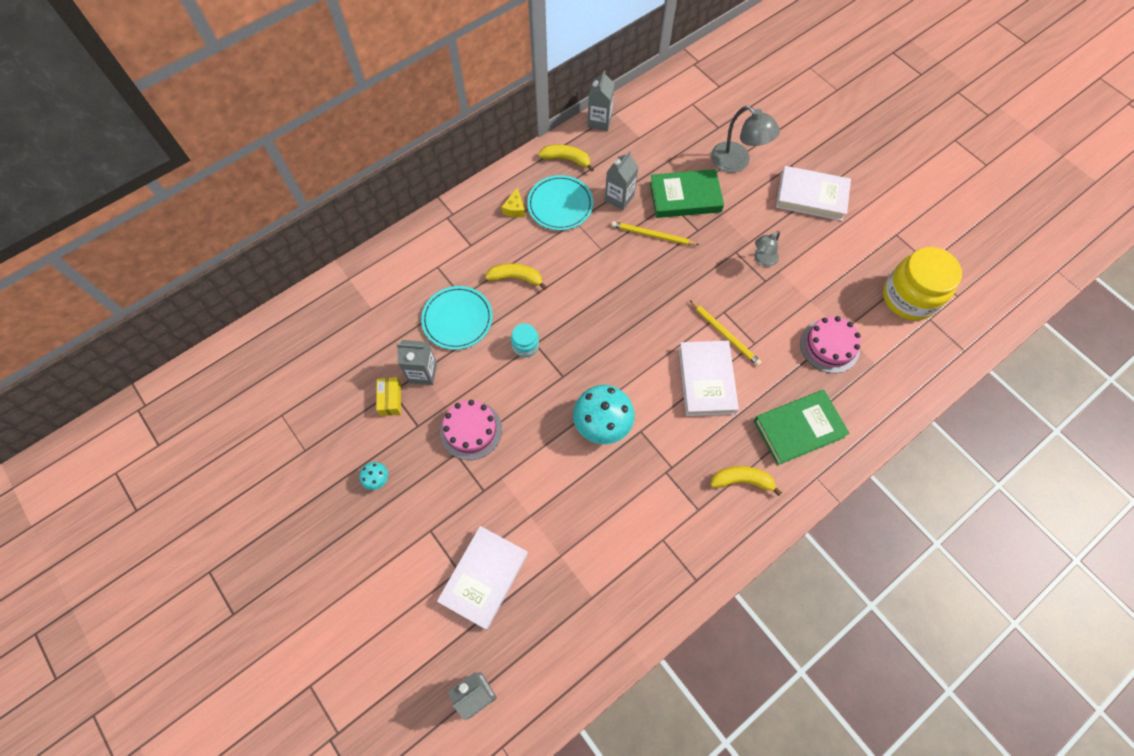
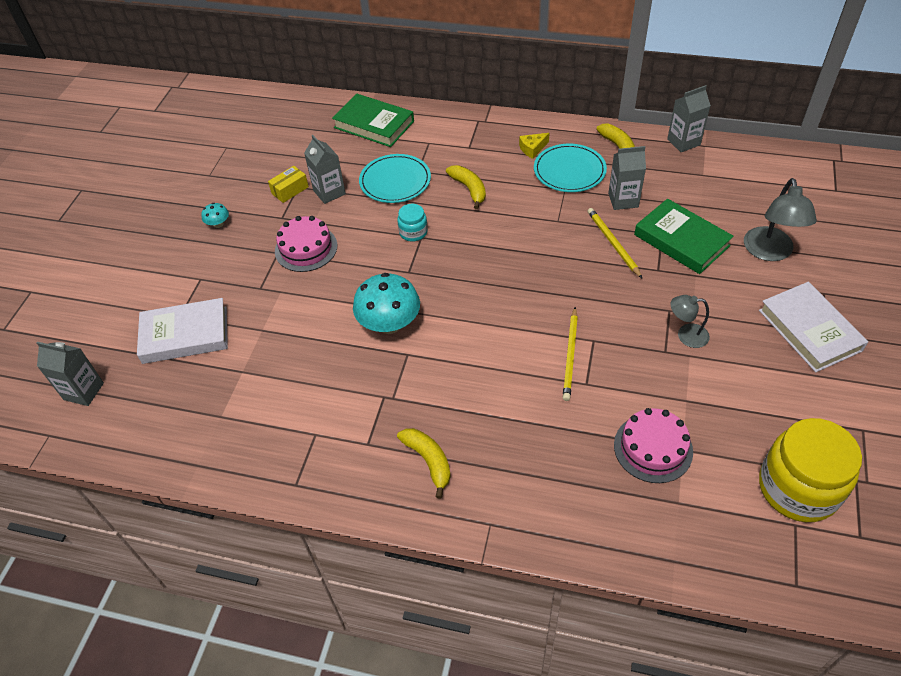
camera: 55 degrees right, 15 degrees down
(706, 380) = (507, 370): white book -> none
(798, 429) = (530, 476): green book -> green book (374, 124)

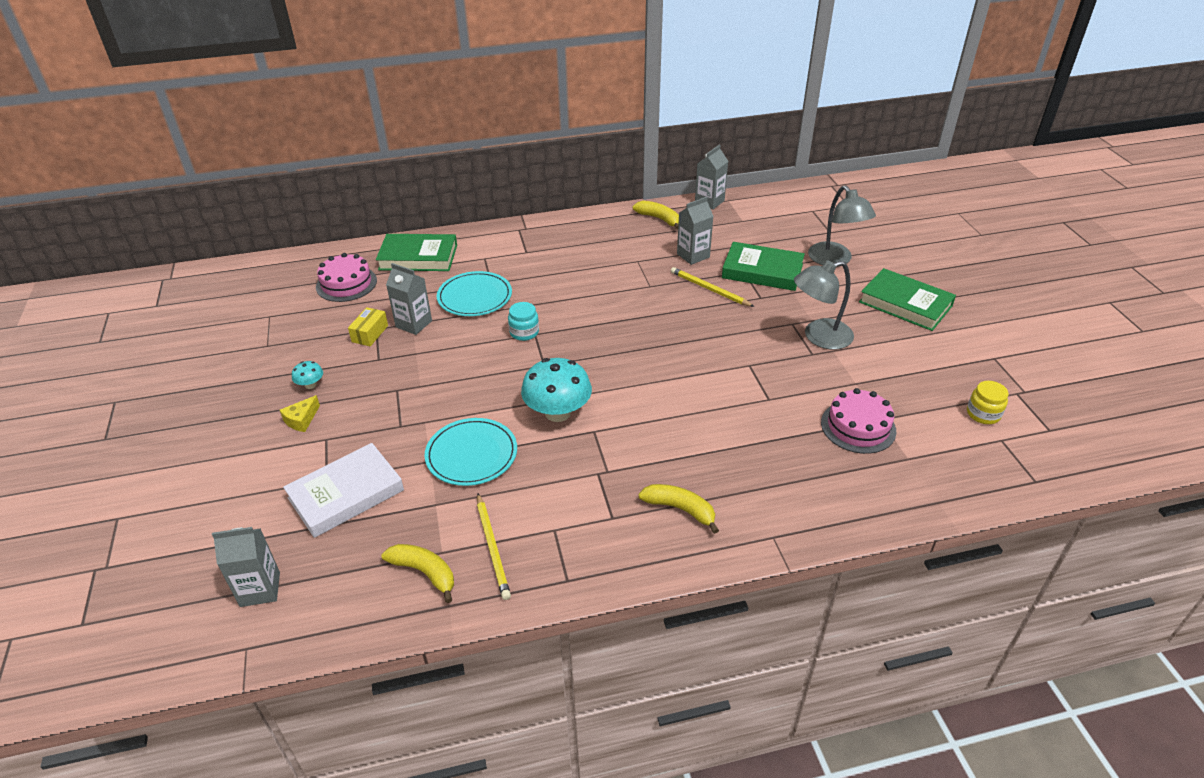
camera: 30 degrees left, 10 degrees down
(306, 248) = (424, 377): pink cake -> pink cake (346, 284)
(469, 189) = (551, 284): yellow banana -> yellow banana (424, 572)
(532, 149) = (586, 238): yellow cheese -> yellow cheese (301, 420)
(569, 170) = (631, 246): turquoise plate -> turquoise plate (471, 454)
(570, 355) = (739, 382): yellow pencil -> yellow pencil (492, 547)
(686, 335) = (819, 337): grey lamp -> grey lamp, size x1.69
(798, 488) = (983, 414): yellow jar -> yellow jar, size x0.47
(809, 330) = (905, 304): white book -> green book

